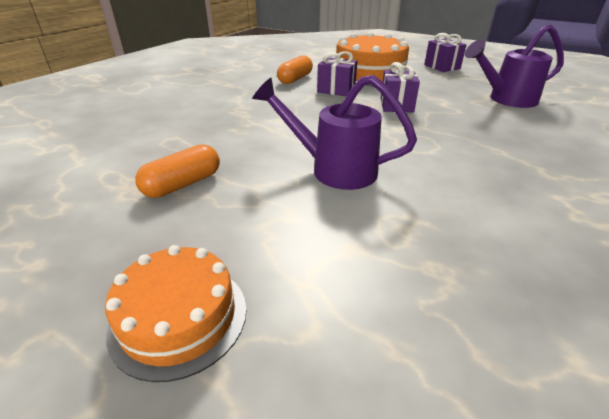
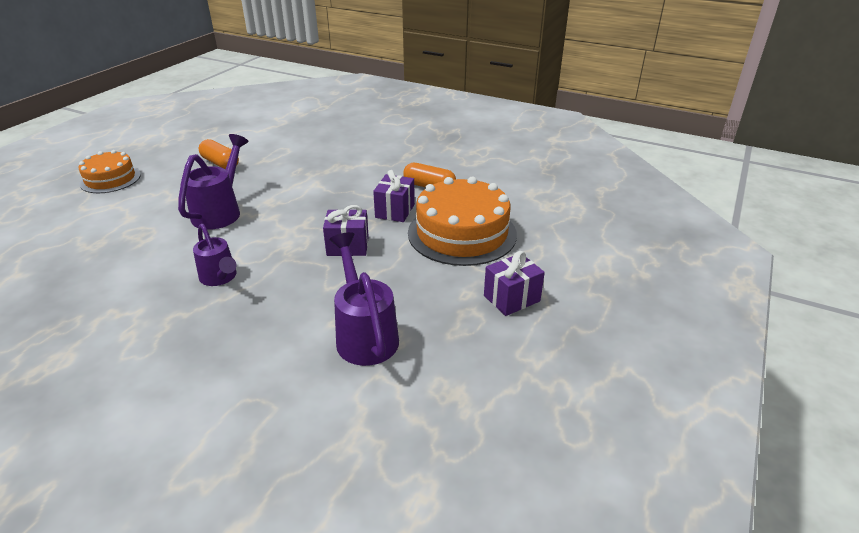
camera: 85 degrees right, 0 degrees up
(472, 156) = (220, 278): none -> purple watering can

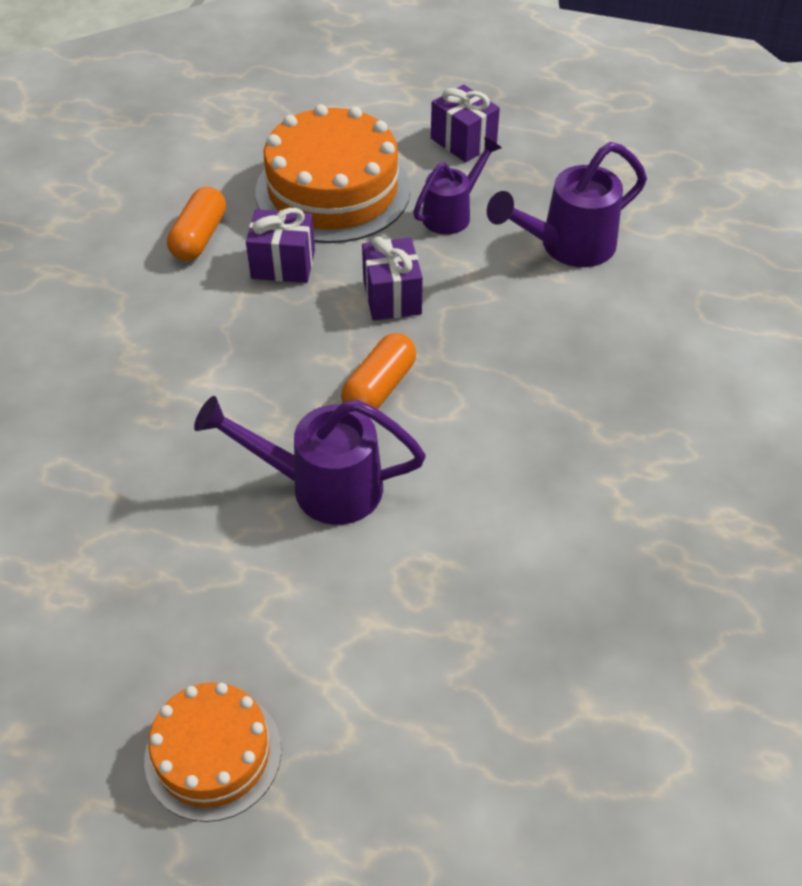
camera: 100 degrees left, 15 degrees up
(220, 163) = (123, 562): orange capsule -> orange capsule (379, 387)
(220, 278) = (508, 415): purple watering can -> purple watering can (452, 213)

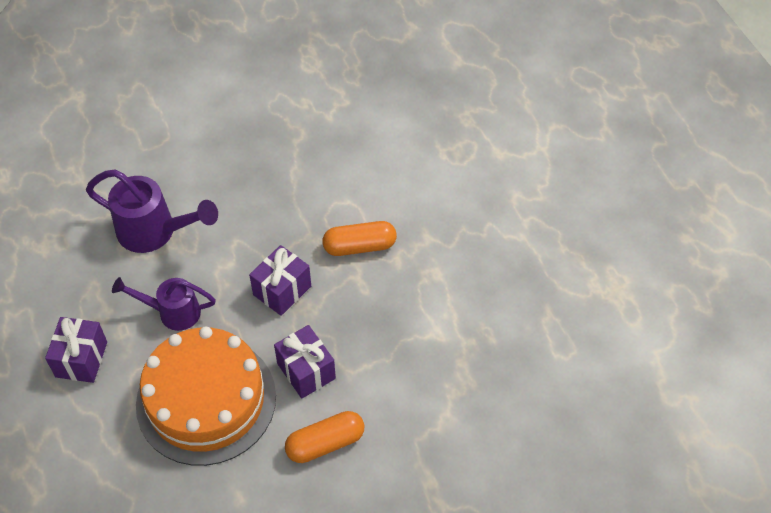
camera: 130 degrees left, 5 degrees up
(213, 754) = (613, 163): orange cake -> none
(320, 486) = (449, 224): purple watering can -> none

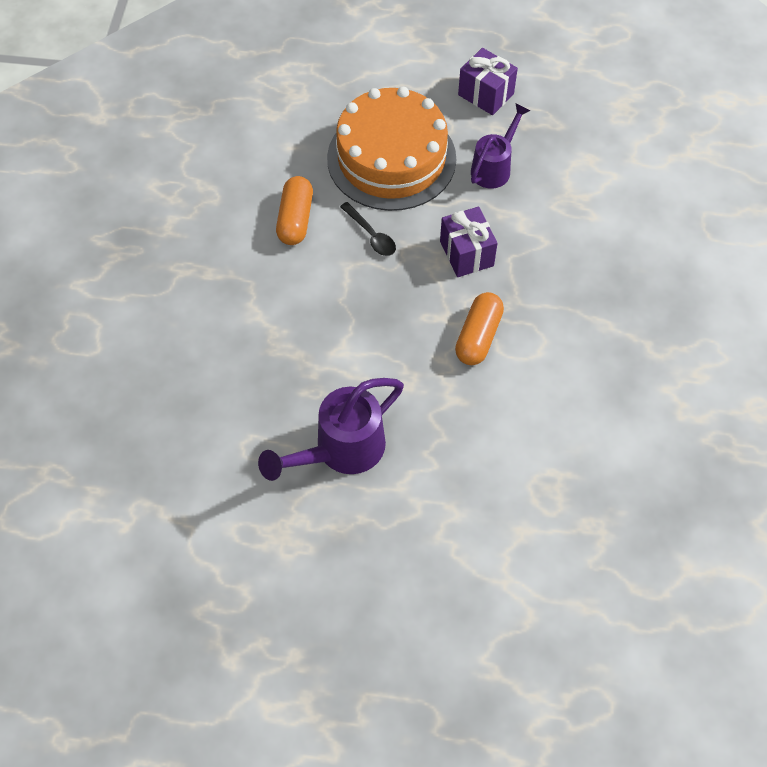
camera: 120 degrees right, 5 degrees up
(155, 232) = (592, 186): purple watering can -> purple watering can (340, 451)
(306, 371) = (371, 235): purple gift -> black spoon

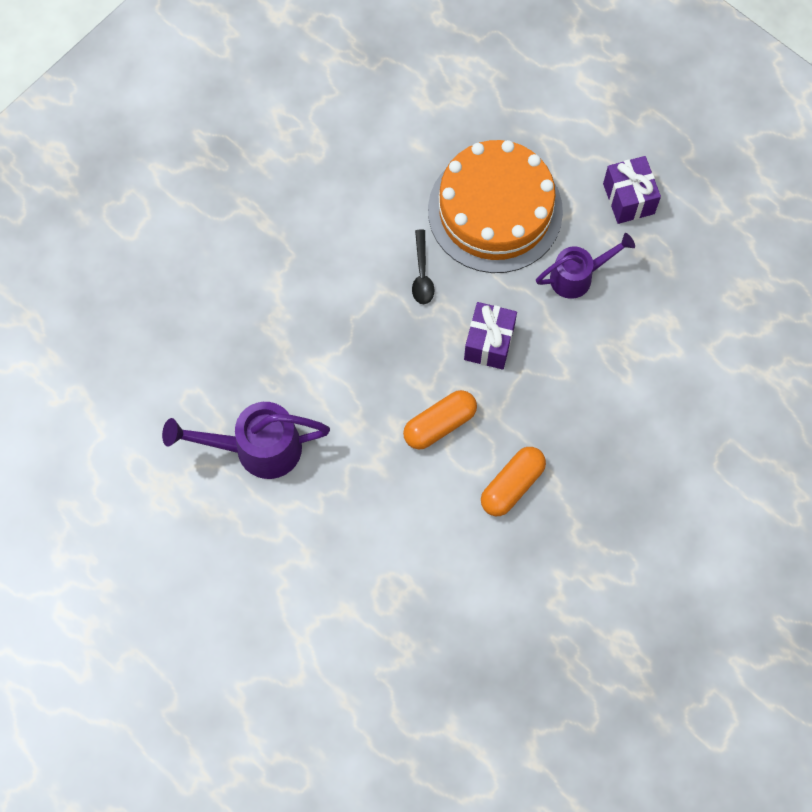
camera: 35 degrees right, 10 degrees up
(295, 219) = (370, 218): orange capsule -> orange capsule (512, 485)

